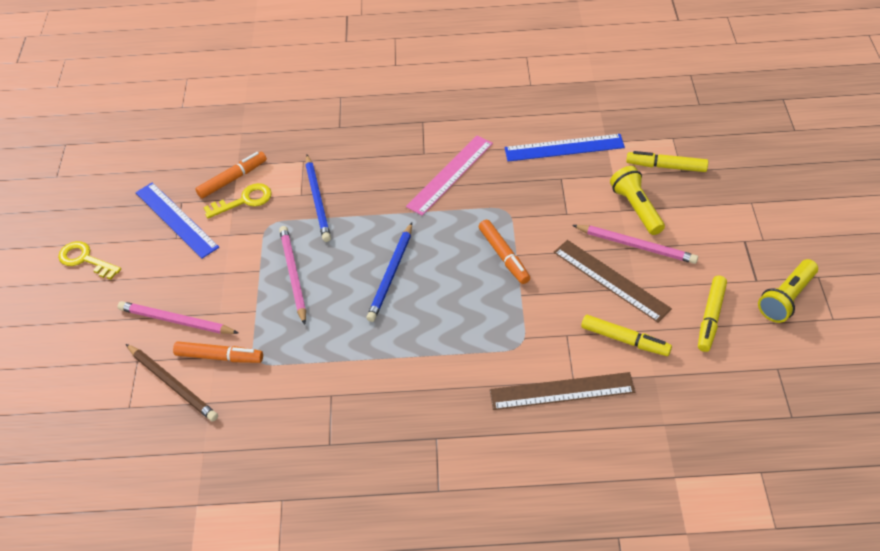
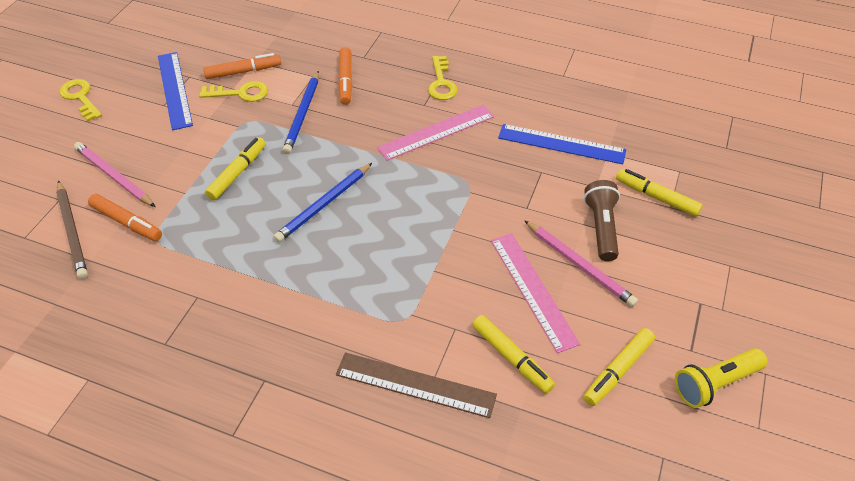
camera: 20 degrees right, 0 degrees up
(293, 275) = (238, 173): pink pencil -> yellow marker
(427, 128) = (441, 83): none -> yellow key
(504, 256) = (440, 226): orange marker -> orange marker (345, 80)
(611, 280) = (533, 290): brown ruler -> pink ruler
(636, 208) = (601, 227): yellow flashlight -> brown flashlight

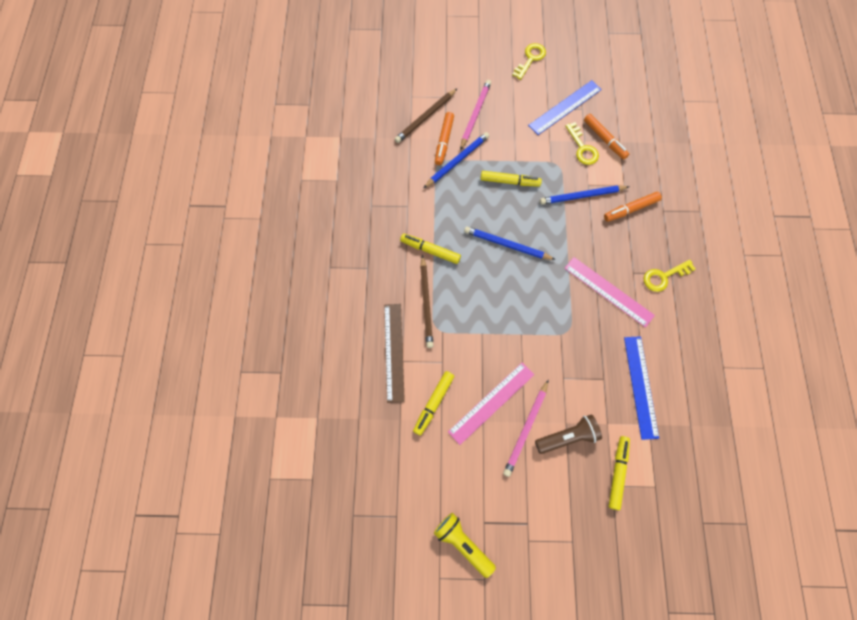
camera: 70 degrees right, 20 degrees up
(167, 217) = (457, 161): none -> blue pencil
(360, 320) = (426, 303): none -> brown pencil
(617, 370) = (449, 474): yellow marker -> yellow marker (430, 250)

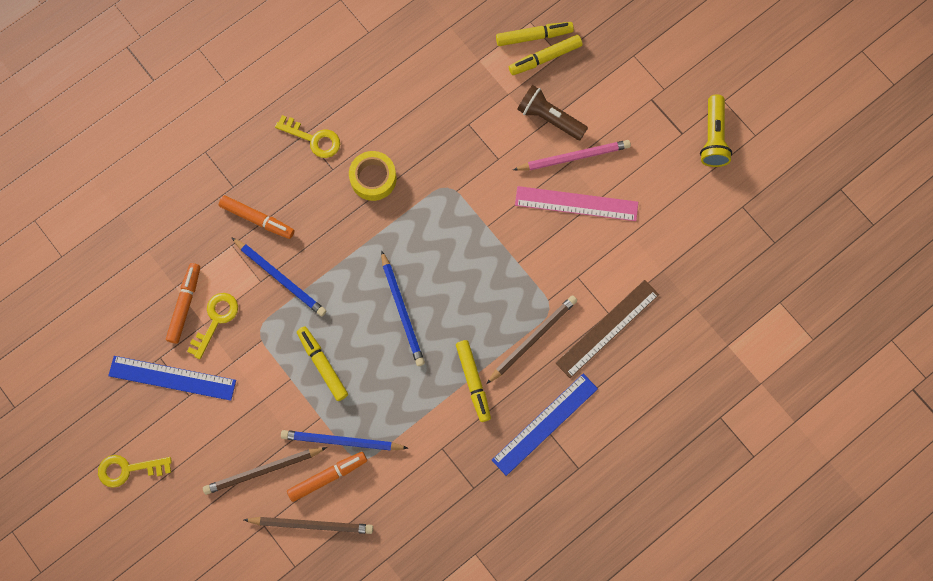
camera: 130 degrees left, 5 degrees up
(433, 403) = (622, 253): yellow marker -> yellow marker (534, 36)
(475, 115) = (263, 471): pink pencil -> brown pencil
(608, 291) = (373, 178): pink ruler -> yellow tape
(640, 386) = (448, 89): blue ruler -> blue ruler (545, 424)

